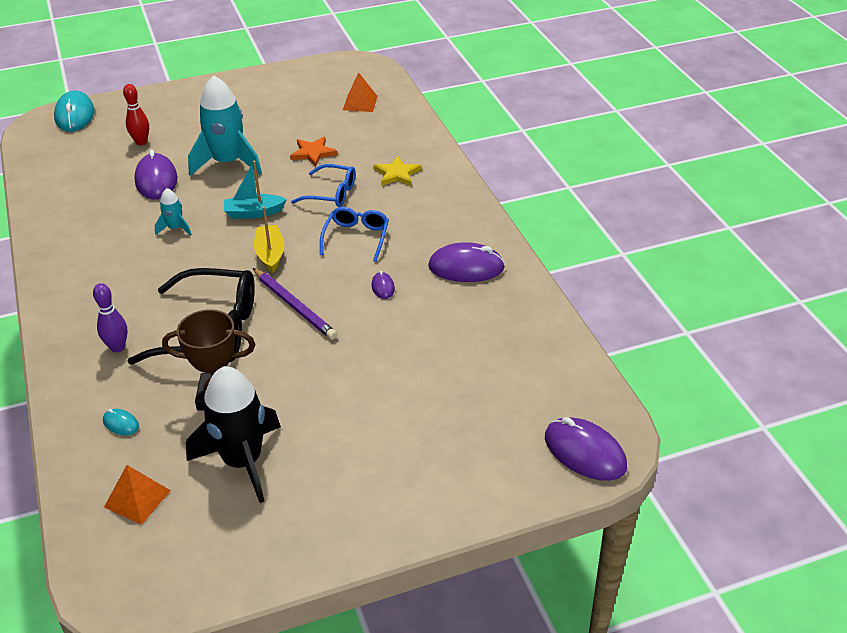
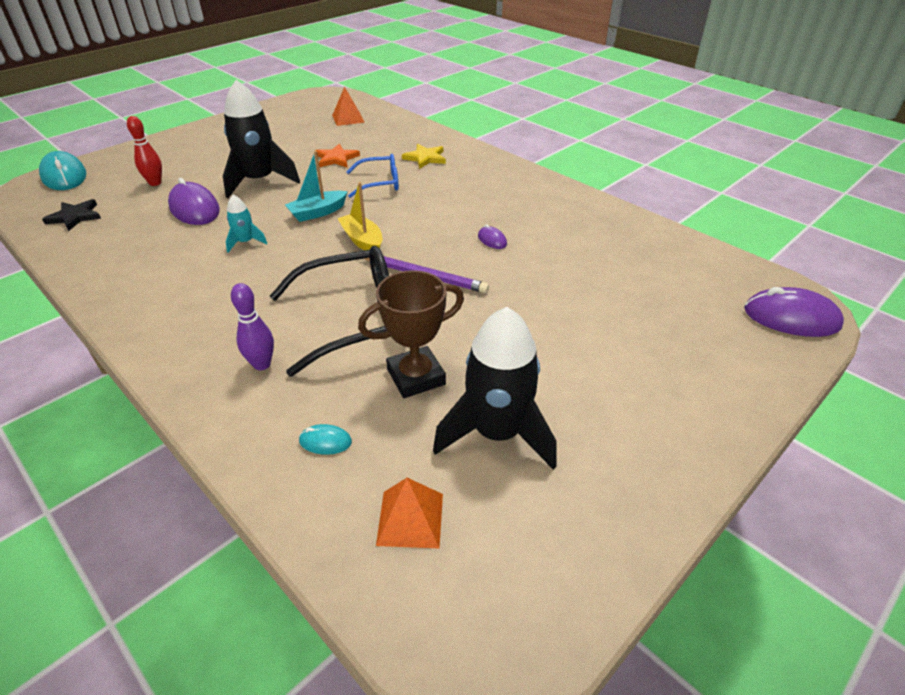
camera: 25 degrees left, 0 degrees up
(61, 163) = (75, 217): none -> black star
(227, 163) = (259, 181): turquoise rocket -> black rocket
(356, 238) = (432, 209): blue glasses -> none
(466, 267) = (548, 208): purple mouse -> none

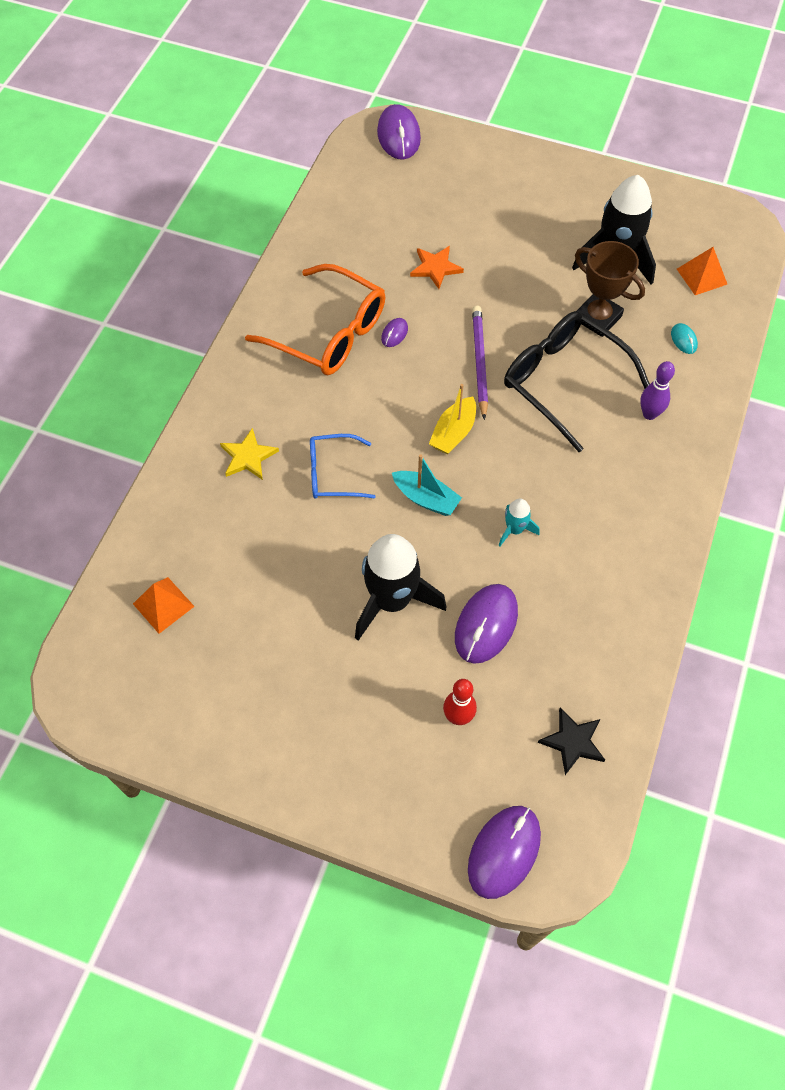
camera: 115 degrees left, 20 degrees up
(64, 176) = (504, 852): turquoise mouse -> purple mouse
(336, 158) = (294, 550): orange star -> orange star (435, 268)
(380, 183) = (333, 473): blue glasses -> blue glasses turned 60 degrees counterclockwise
(516, 210) = (329, 333): none -> orange glasses

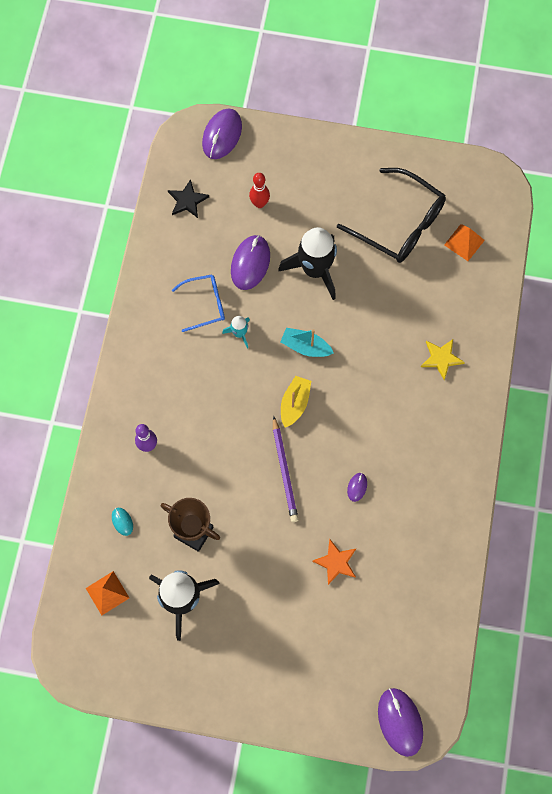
camera: 170 degrees right, 10 degrees up
(329, 333) = (409, 479): orange glasses -> none
(333, 473) = (376, 355): blue glasses -> blue glasses (205, 304)
(564, 381) = (216, 464): black glasses -> black glasses (399, 224)

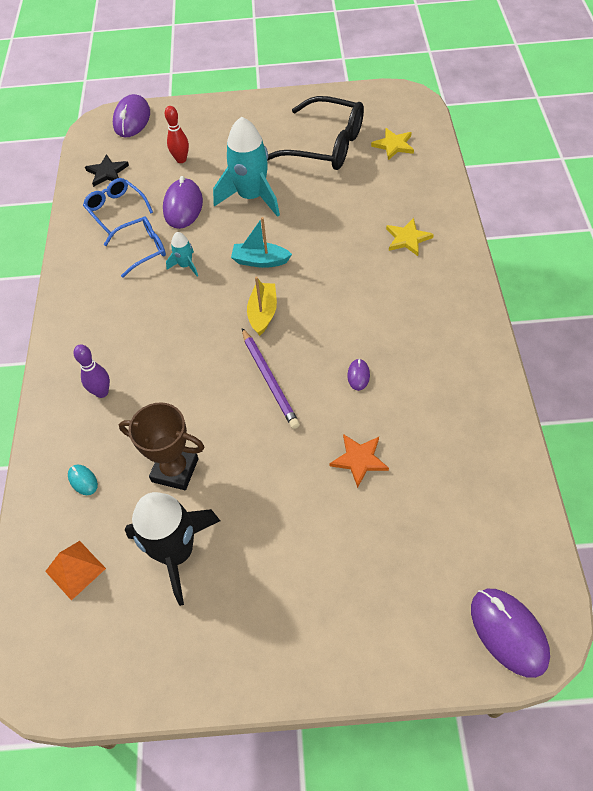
camera: 10 degrees left, 15 degrees down
(189, 250) = (116, 209): none -> blue glasses
(315, 270) = (251, 197): black rocket -> turquoise rocket
(464, 242) = (393, 145): orange pyramid -> yellow star

